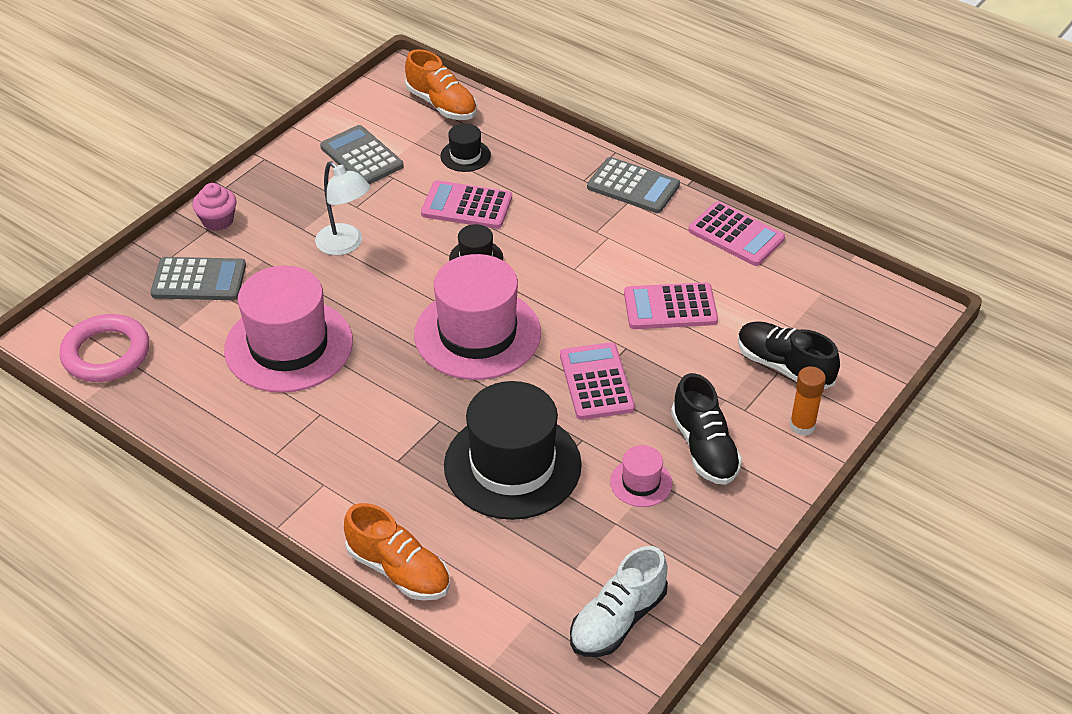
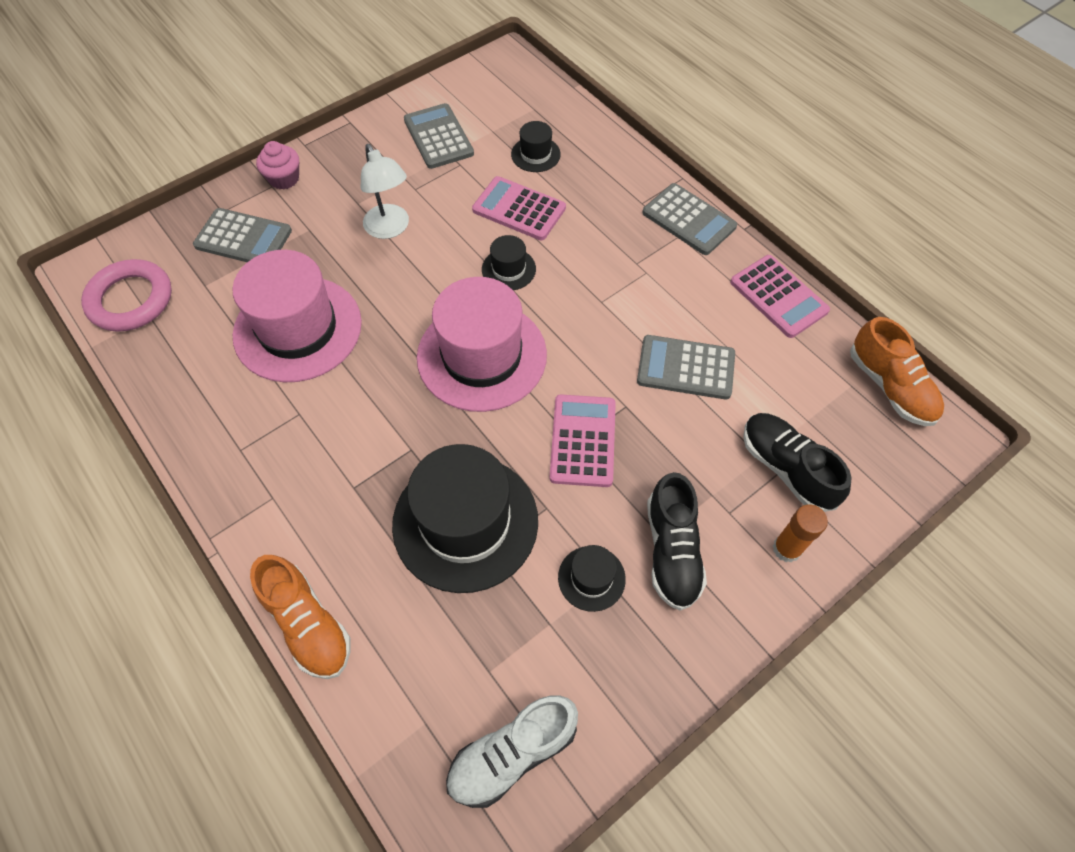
camera: 15 degrees right, 15 degrees up
(442, 105) = (531, 96): orange shoe -> orange shoe (890, 387)
(641, 482) = (591, 578): pink hat -> black hat
(670, 307) = (685, 368): pink calculator -> grey calculator

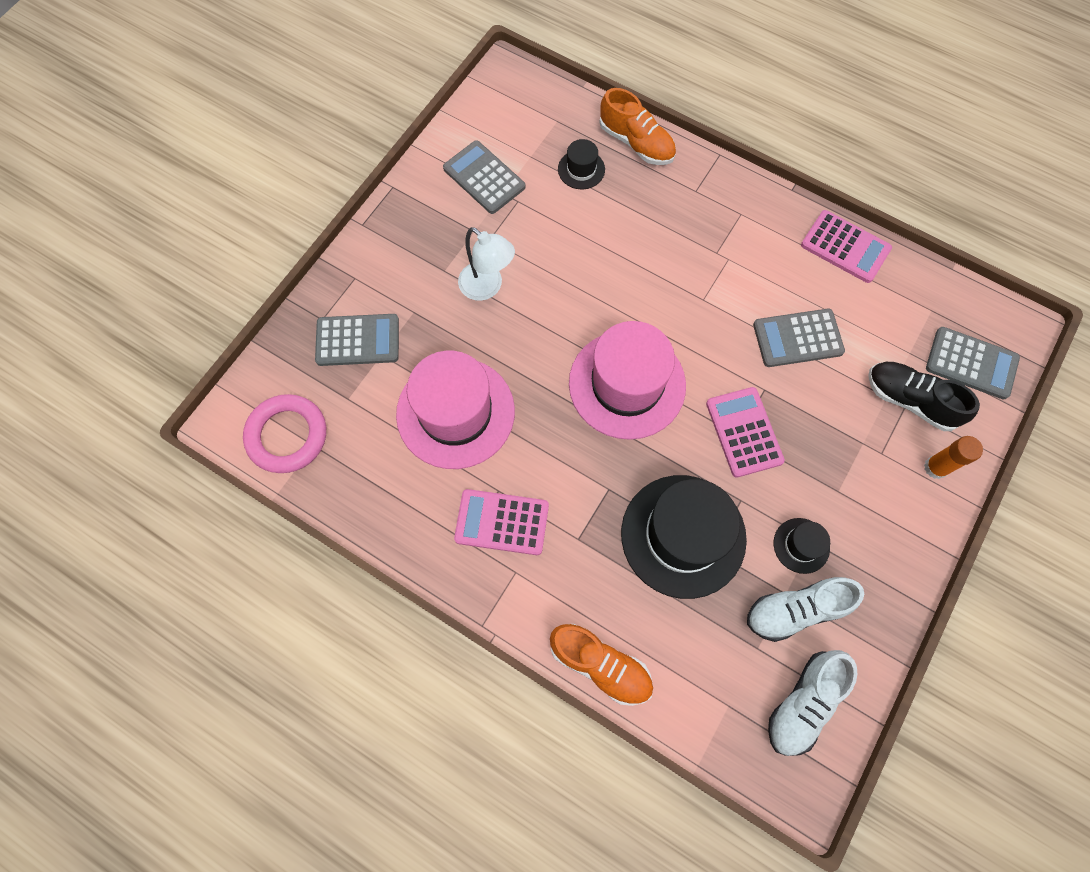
camera: 20 degrees left, 10 degrees up
(284, 179) = (362, 266): pink cupcake -> none
(508, 269) = (611, 294): black hat -> none
(519, 209) = (592, 231): pink calculator -> pink calculator (502, 522)
(552, 646) = (796, 610): none -> white shoe
(672, 551) = (852, 501): black shoe -> none
(689, 220) = (742, 195): grey calculator -> grey calculator (971, 363)
(890, 387) = (961, 301): orange shoe -> orange shoe (636, 143)

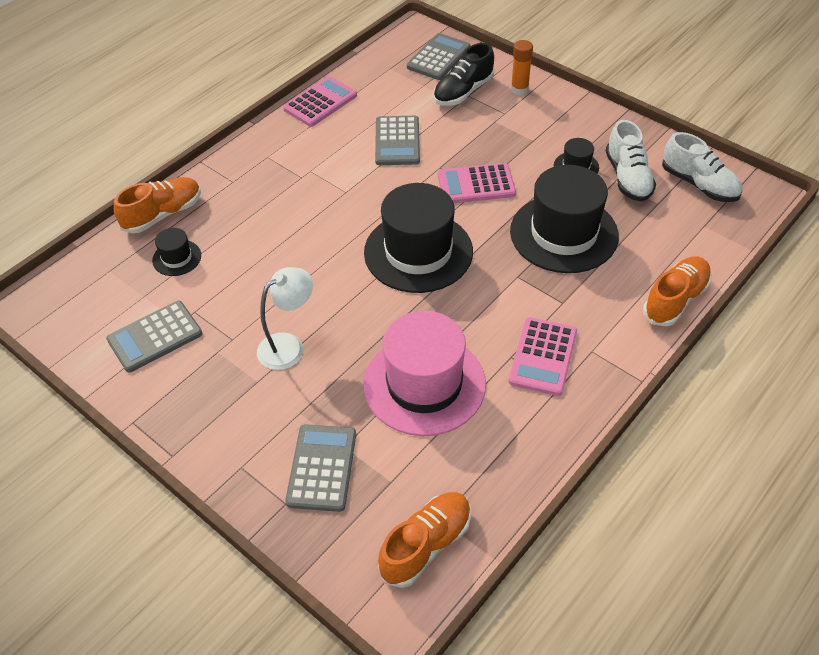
camera: 80 degrees left, 20 degrees down
(287, 436) = (426, 545): pink ring -> orange shoe
(627, 384) = (418, 252): pink hat -> black hat

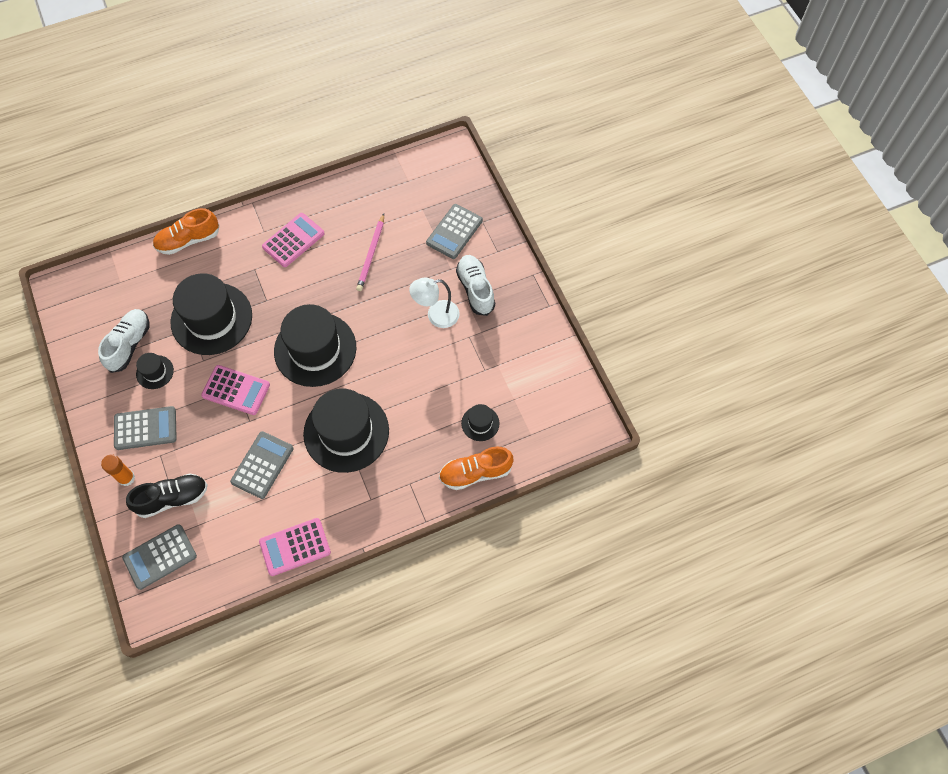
camera: 155 degrees left, 15 degrees up
(155, 337) = (517, 361): grey calculator -> grey calculator (145, 428)
(328, 195) = (346, 432): none -> black hat
(424, 384) = (371, 254): pink hat -> pink pencil
(426, 545) = (423, 172): orange shoe -> none
(699, 184) = (89, 315): white shoe -> white shoe (475, 289)

